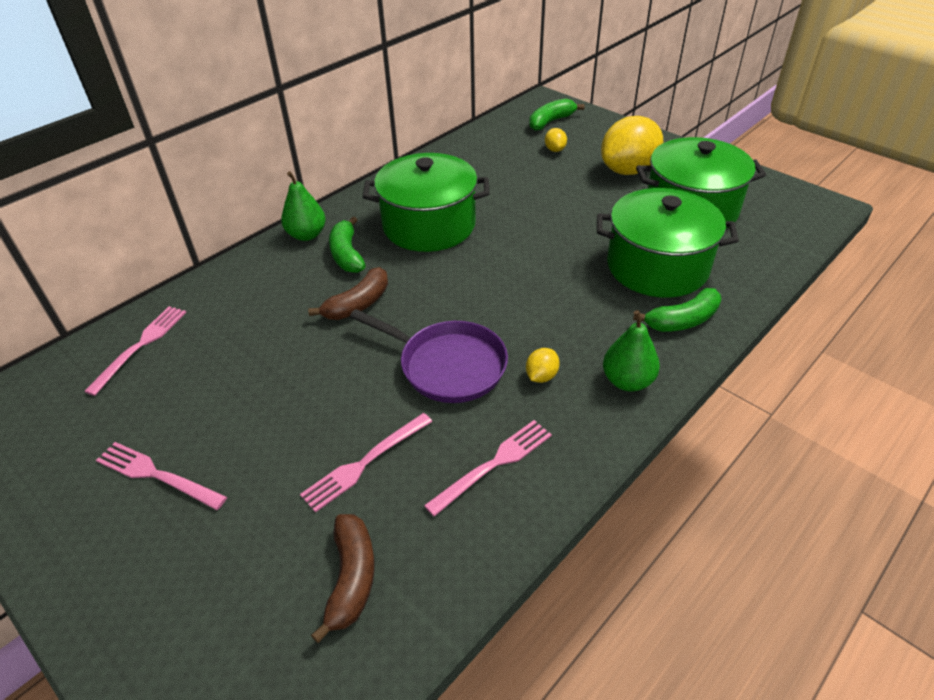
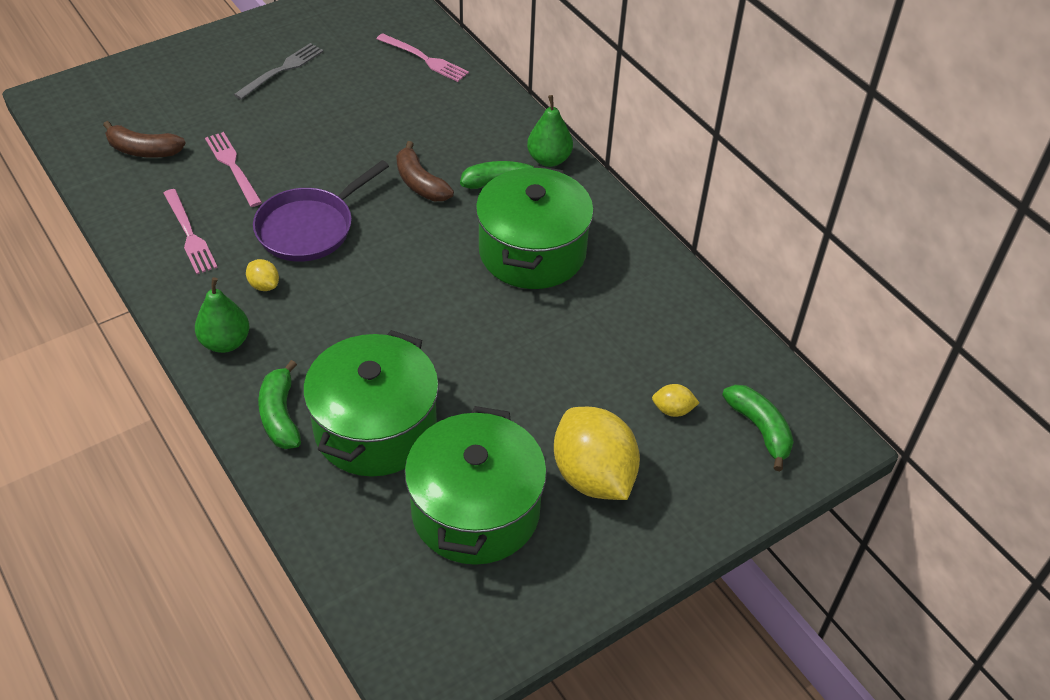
camera: 100 degrees right, 5 degrees up
(157, 475) = (282, 70): pink fork -> grey fork

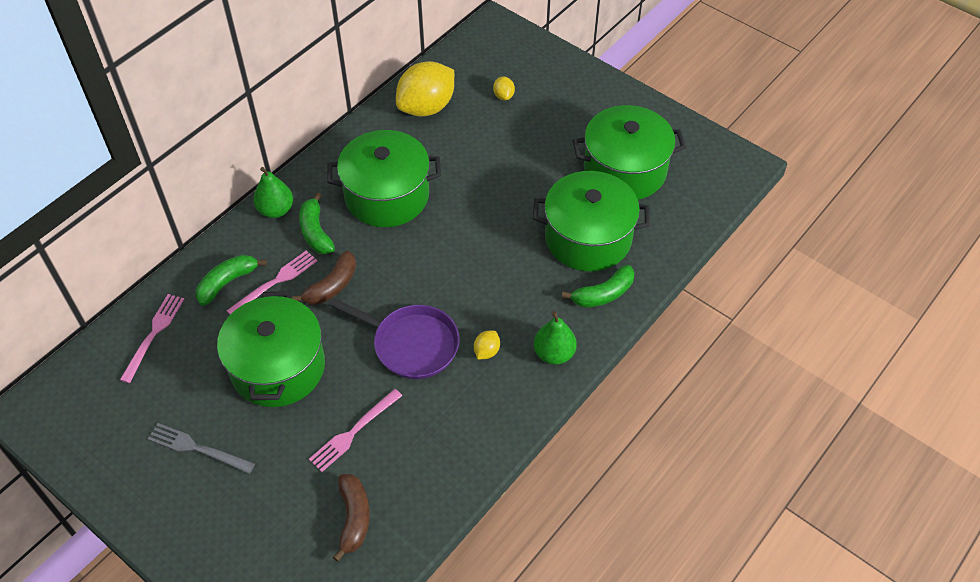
camera: 105 degrees left, 5 degrees up
(189, 234) = (450, 429): pink fork -> pink fork (275, 282)
(339, 130) = (278, 367): none -> green pot
(593, 476) = (572, 122): yellow lemon -> yellow lemon (426, 107)
(760, 429) = (500, 56): green banana -> green banana (227, 282)

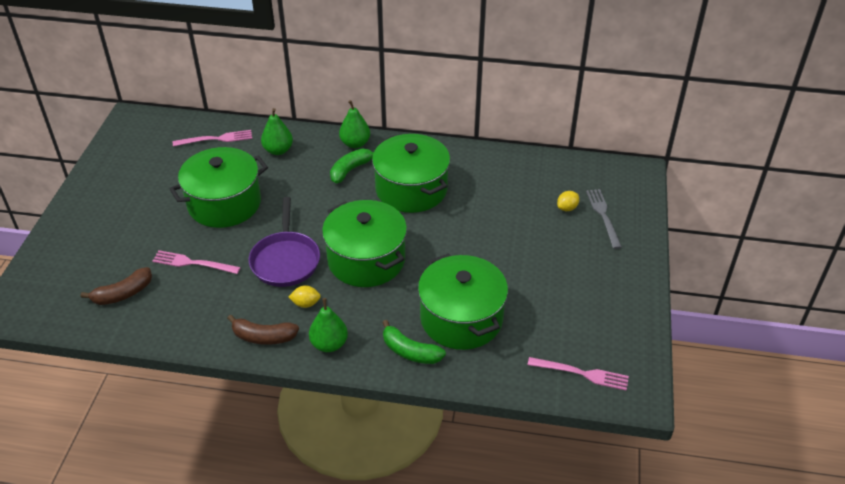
camera: 60 degrees right, 10 degrees down
(197, 448) = (141, 197): grey fork -> grey fork (603, 216)
(227, 282) = (278, 150): green banana -> green pear
(275, 282) = (294, 171): pink fork -> pink fork (582, 374)
(332, 286) = (309, 198): brown banana -> brown banana (263, 337)
(426, 107) = (515, 172): yellow lemon -> none
(625, 170) = (555, 313): green pot -> green pot (366, 260)

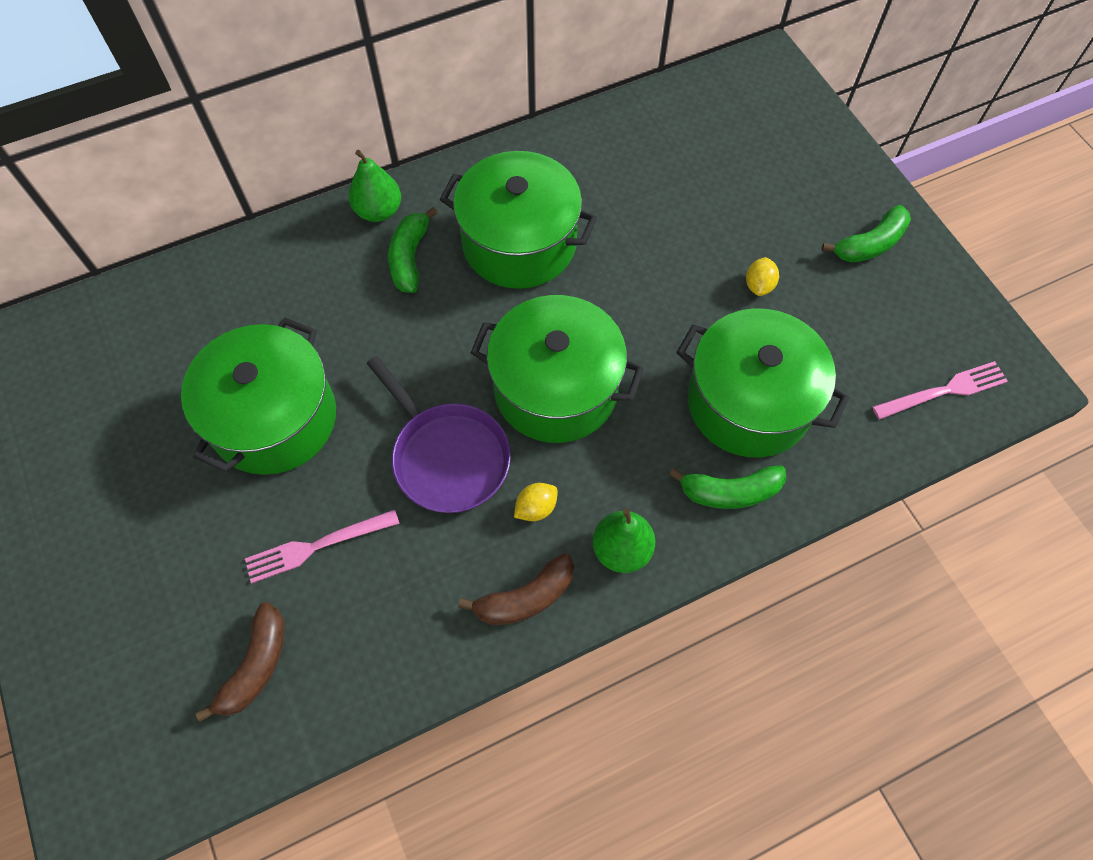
camera: 35 degrees left, 20 degrees up
(216, 139) = (160, 315): pink fork -> none
(278, 150) = (275, 283): green pear -> none
(567, 208) = (734, 162): yellow lemon -> yellow lemon (759, 285)
(603, 216) = (783, 150): grey fork -> none
(609, 283) = (869, 244): none -> green banana

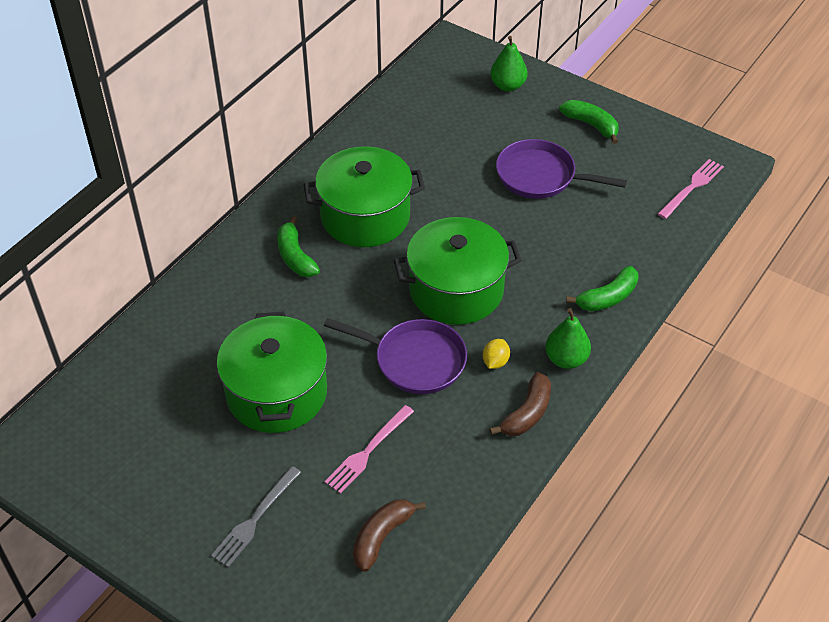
camera: 30 degrees left, 15 degrees down
(145, 563) = (255, 519): none -> grey fork
(256, 666) = (382, 537): brown banana -> brown banana turned 135 degrees counterclockwise
(378, 211) = (249, 237): green pear -> green pear (507, 86)
(748, 402) = (583, 244): green pot -> none
(759, 285) = (540, 176): yellow lemon -> purple pan
(869, 244) = (591, 125): green banana -> green banana turned 75 degrees counterclockwise

